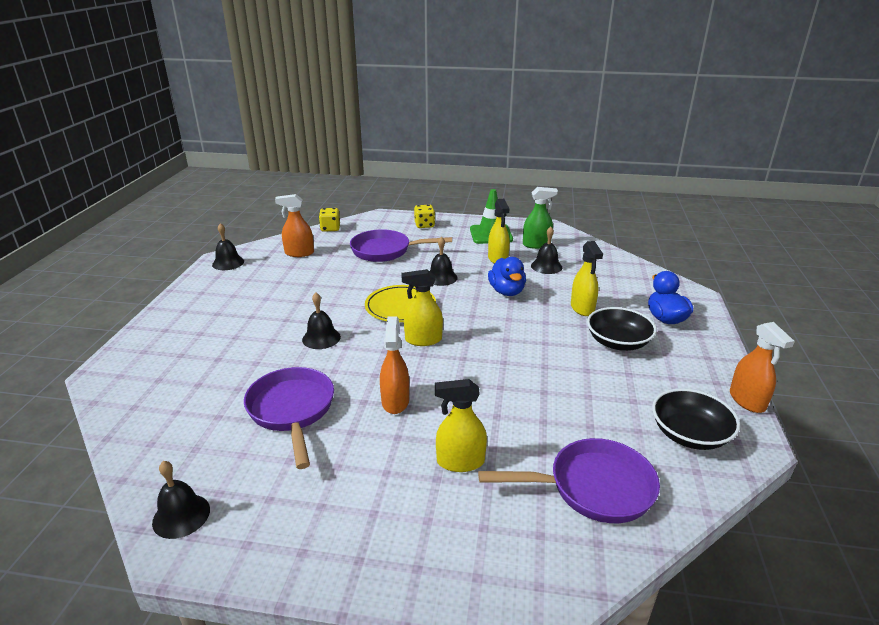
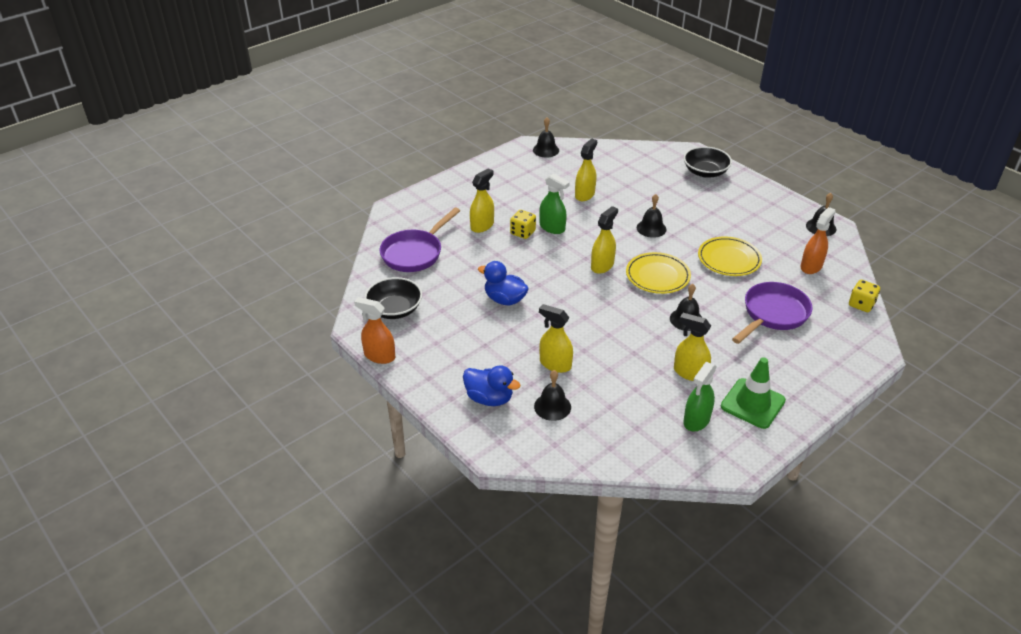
camera: 130 degrees right, 10 degrees up
(292, 411) = (585, 194): purple pan -> yellow spray bottle
(330, 285) = (729, 259): none -> yellow plate
(395, 401) = (552, 228): orange spray bottle -> green spray bottle
(424, 225) = (820, 370): yellow dice -> yellow dice (522, 232)
(506, 291) = (624, 341): blue duck -> blue duck (505, 299)
(546, 266) = (644, 394): black bell -> black bell (552, 406)
(618, 342) = (496, 348): black bowl -> black bowl (705, 172)

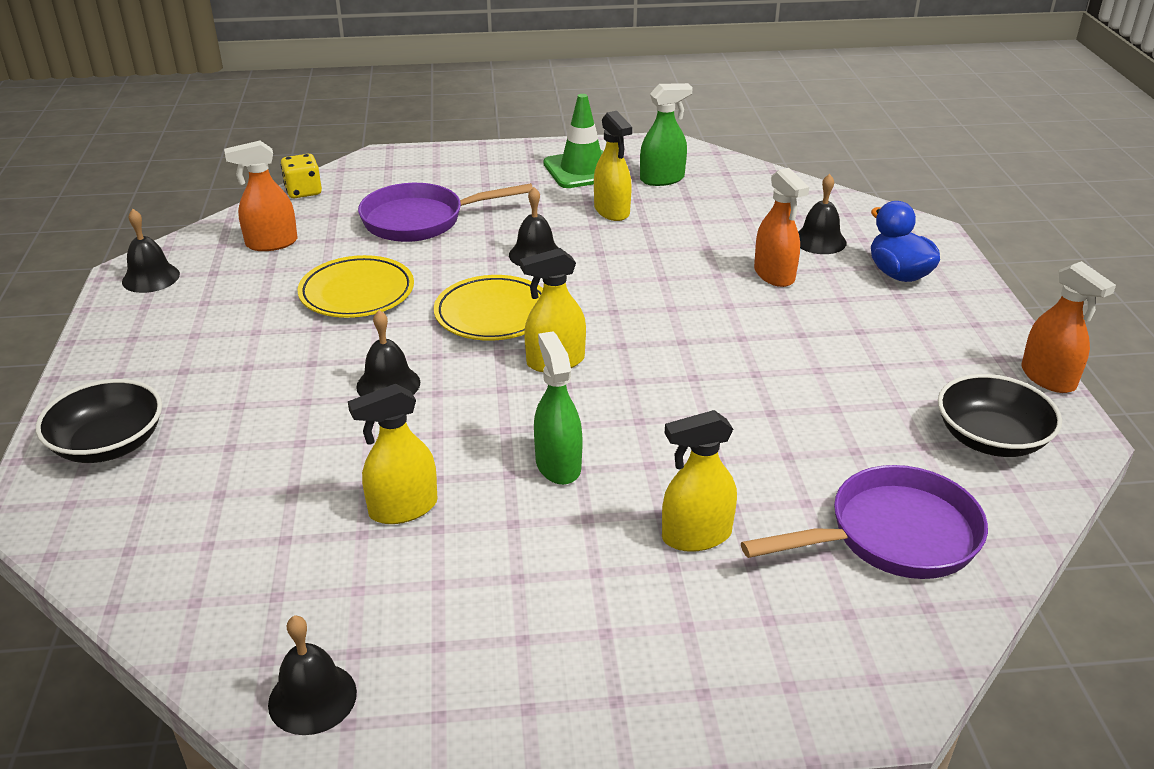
camera: 145 degrees left, 5 degrees down
(505, 299) = (774, 377): blue duck -> none
(522, 232) = (626, 481): yellow dice -> none
(555, 364) = (774, 275): yellow spray bottle -> orange spray bottle

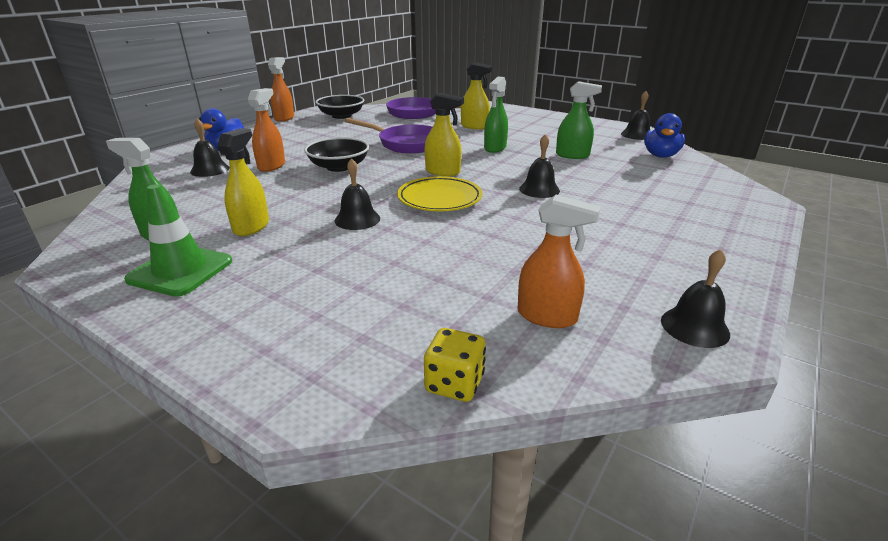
camera: 140 degrees left, 5 degrees down
(109, 444) = (724, 213): black bowl -> black bowl (339, 167)
(229, 598) = (660, 155): none -> blue duck
(357, 293) = (509, 240): yellow plate -> none
(403, 508) = (572, 155): yellow spray bottle -> green spray bottle
(421, 220) = (387, 280): purple pan -> purple pan (406, 144)

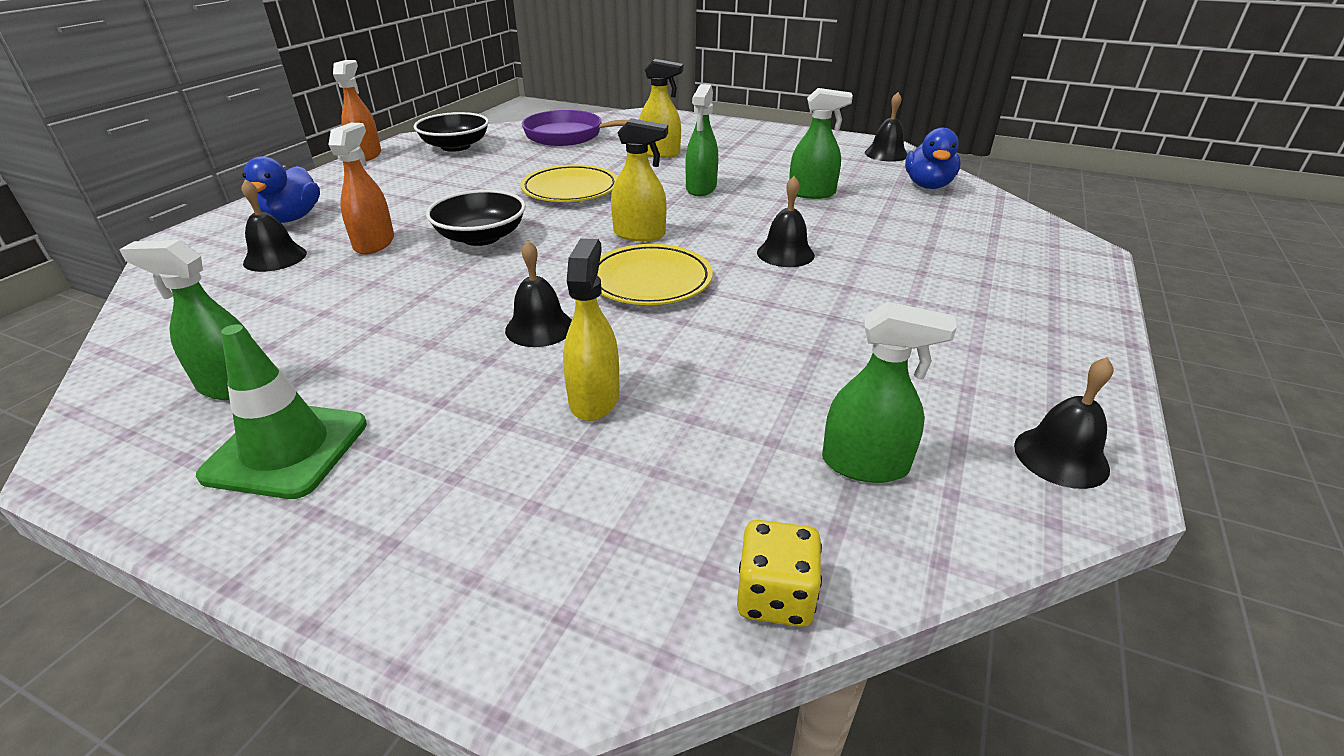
camera: 10 degrees left, 5 degrees up
(251, 227) = (378, 356): yellow spray bottle -> yellow spray bottle (594, 399)
(406, 144) = (570, 189): purple pan -> yellow plate
(547, 316) = (865, 464): orange spray bottle -> green spray bottle

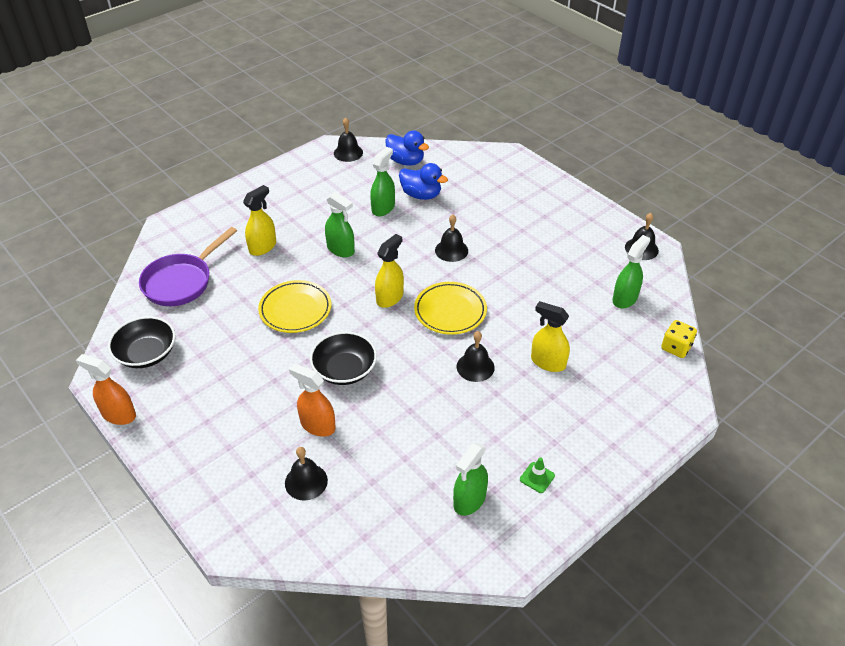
camera: 65 degrees left, 10 degrees up
(286, 449) = (537, 477): green traffic cone -> green traffic cone, size x0.47
(292, 218) = (235, 471): blue duck -> blue duck (421, 195)

